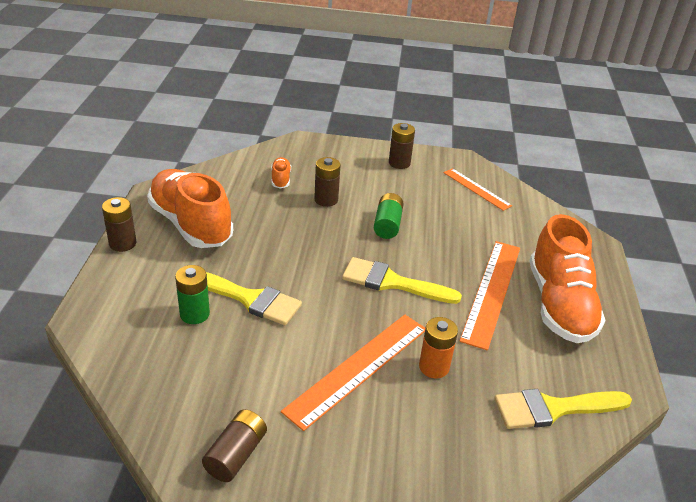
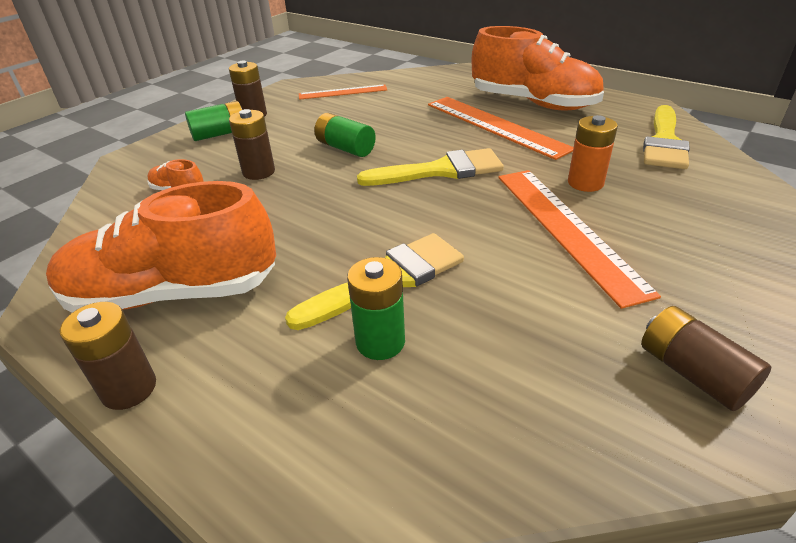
camera: 55 degrees left, 0 degrees up
(360, 161) = (220, 134): none -> green battery
(392, 282) = (441, 170): yellow brush -> yellow brush turned 150 degrees counterclockwise

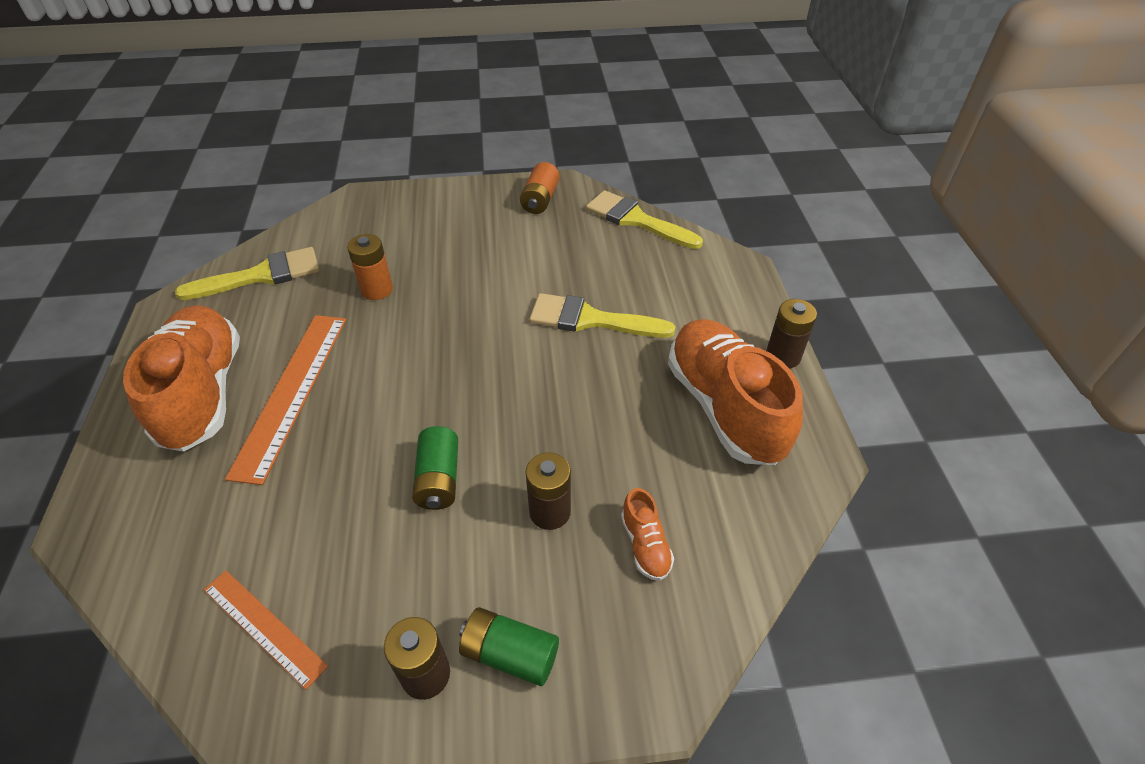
camera: 135 degrees left, 10 degrees up
(174, 294) = (724, 407): orange shoe -> orange shoe turned 150 degrees counterclockwise
(380, 342) = (638, 292): green battery -> none
(441, 170) = (425, 377): yellow brush -> yellow brush (636, 220)
(567, 229) = (454, 274): orange ruler -> none
(692, 373) = (540, 200): brown battery -> orange battery

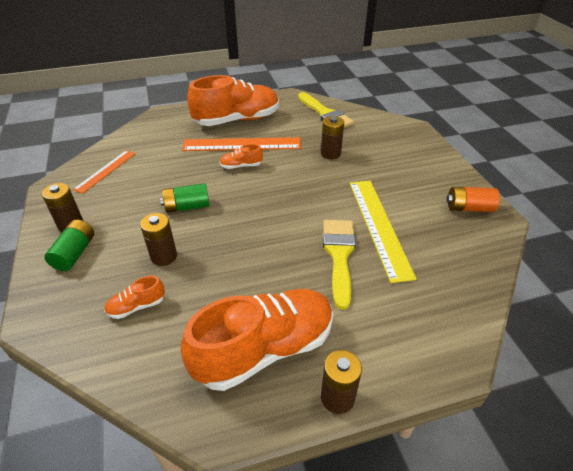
camera: 80 degrees right, 5 degrees down
(357, 399) = (241, 166): none -> orange shoe
(377, 289) = (330, 154): orange battery -> brown battery
(550, 276) = (379, 226): none -> yellow ruler
(636, 220) = (481, 270): yellow brush -> none

